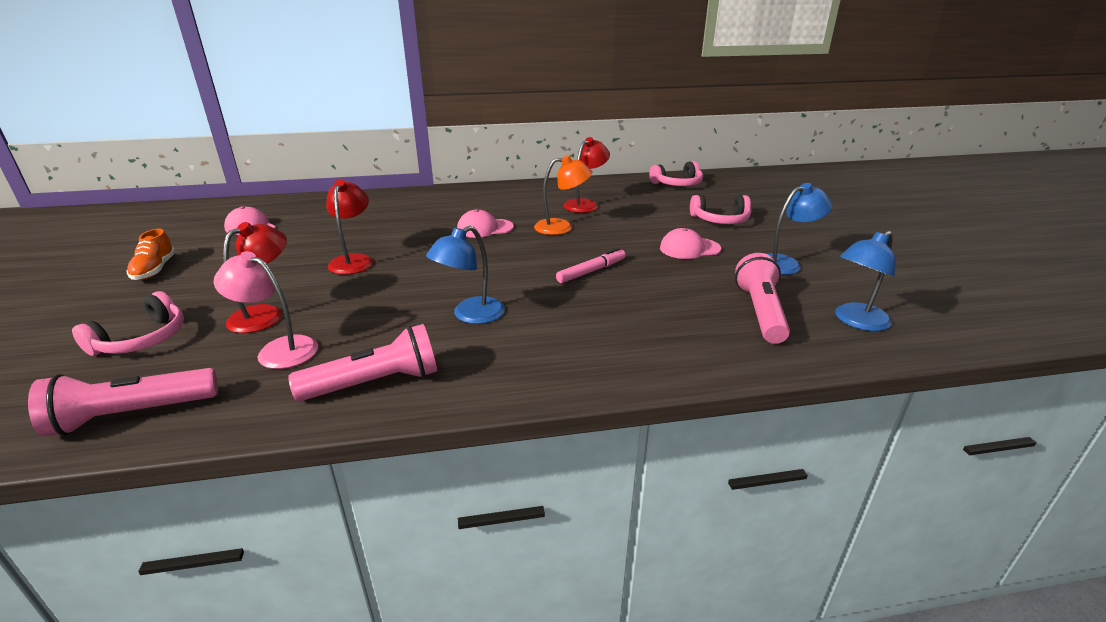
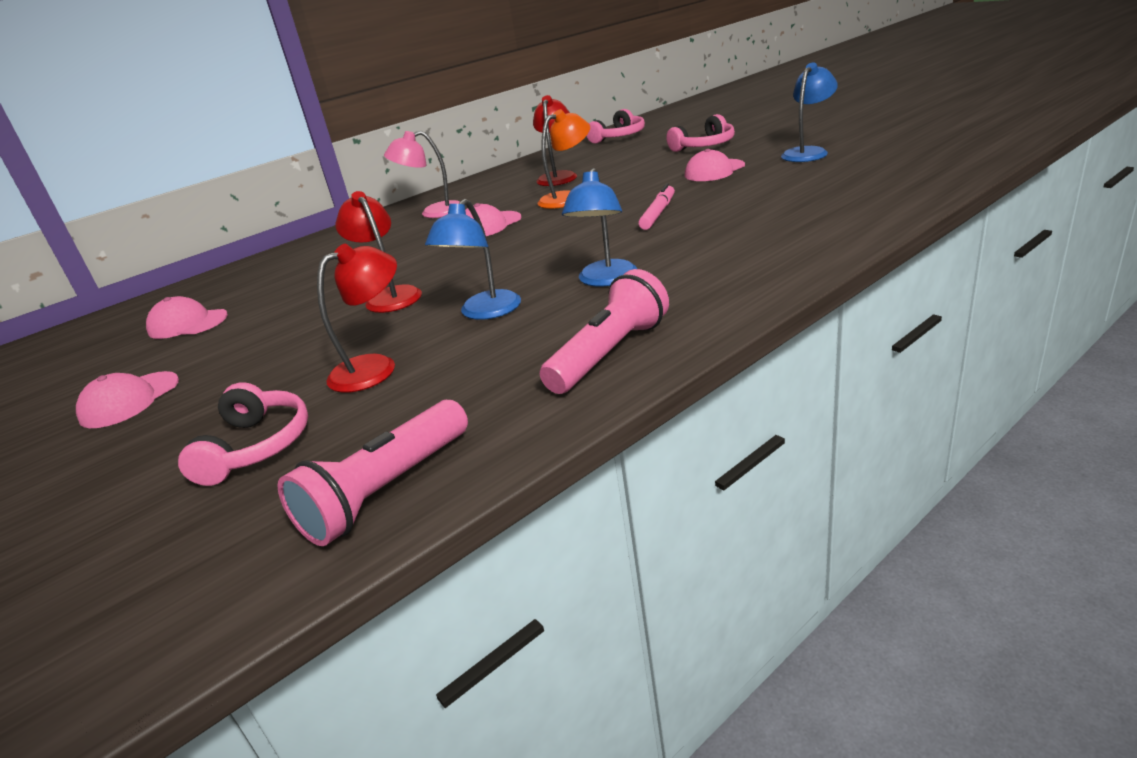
camera: 25 degrees left, 0 degrees up
(155, 270) = (129, 400): orange shoe -> pink cap
(265, 314) = (375, 367): red lamp -> red lamp turned 45 degrees clockwise
(278, 349) = (452, 380): pink lamp -> pink lamp (433, 212)
(760, 312) = (845, 185): pink flashlight -> none
(856, 321) = (920, 164): blue lamp -> blue lamp (484, 312)

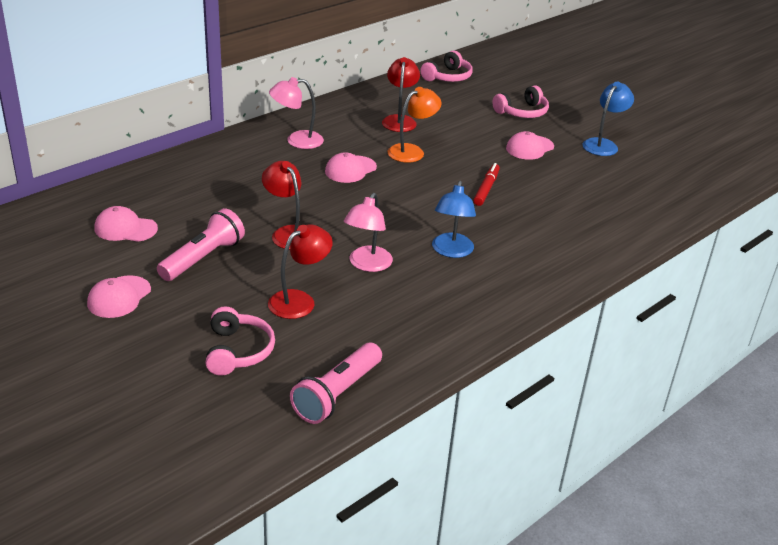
camera: 10 degrees left, 5 degrees up
(484, 312) = (367, 265): blue lamp -> pink lamp
(610, 353) = (460, 318): pink flashlight -> pink flashlight (203, 258)
(658, 213) = (486, 189): pink marker -> red marker

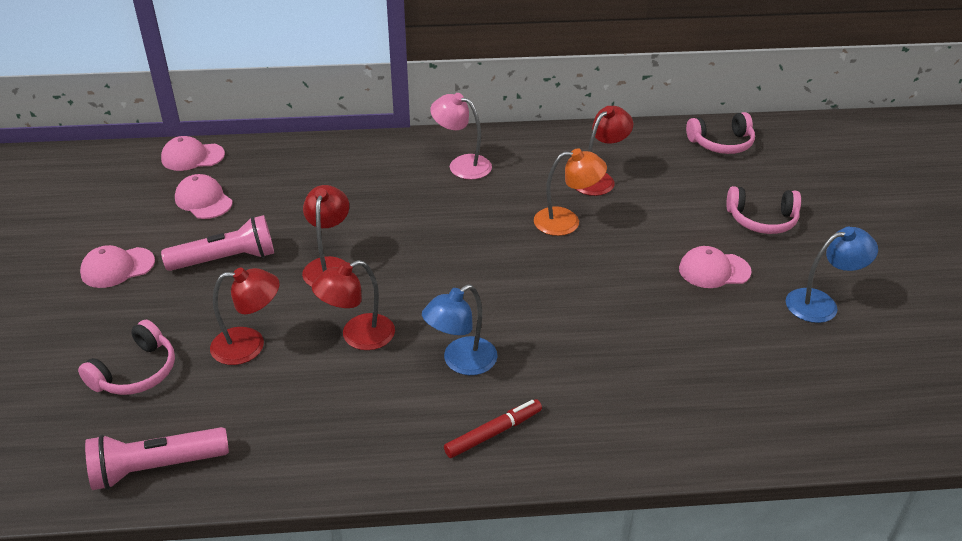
camera: 40 degrees right, 5 degrees up
(350, 169) = (475, 218): pink cap -> pink cap (192, 157)
(367, 265) = (358, 336): pink lamp -> red lamp
(486, 189) = (595, 302): red marker -> red marker (493, 433)

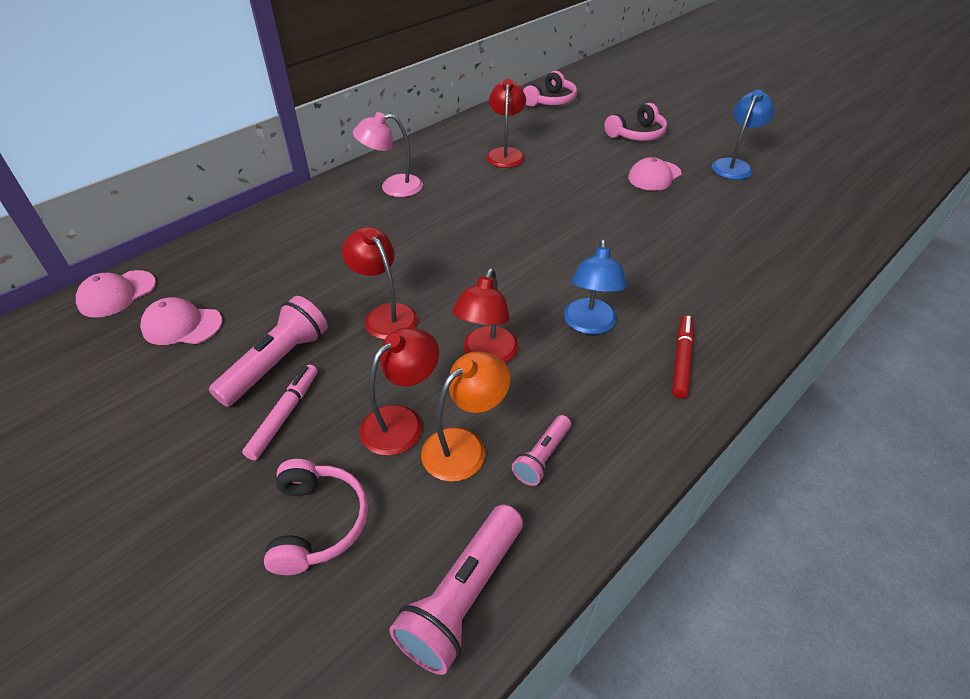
camera: 40 degrees left, 5 degrees up
(117, 268) = (160, 438): pink cap -> none
(192, 296) = (284, 415): none -> pink marker
(302, 426) = (542, 457): none -> pink flashlight
(566, 221) = (523, 190): orange lamp -> orange lamp (464, 446)

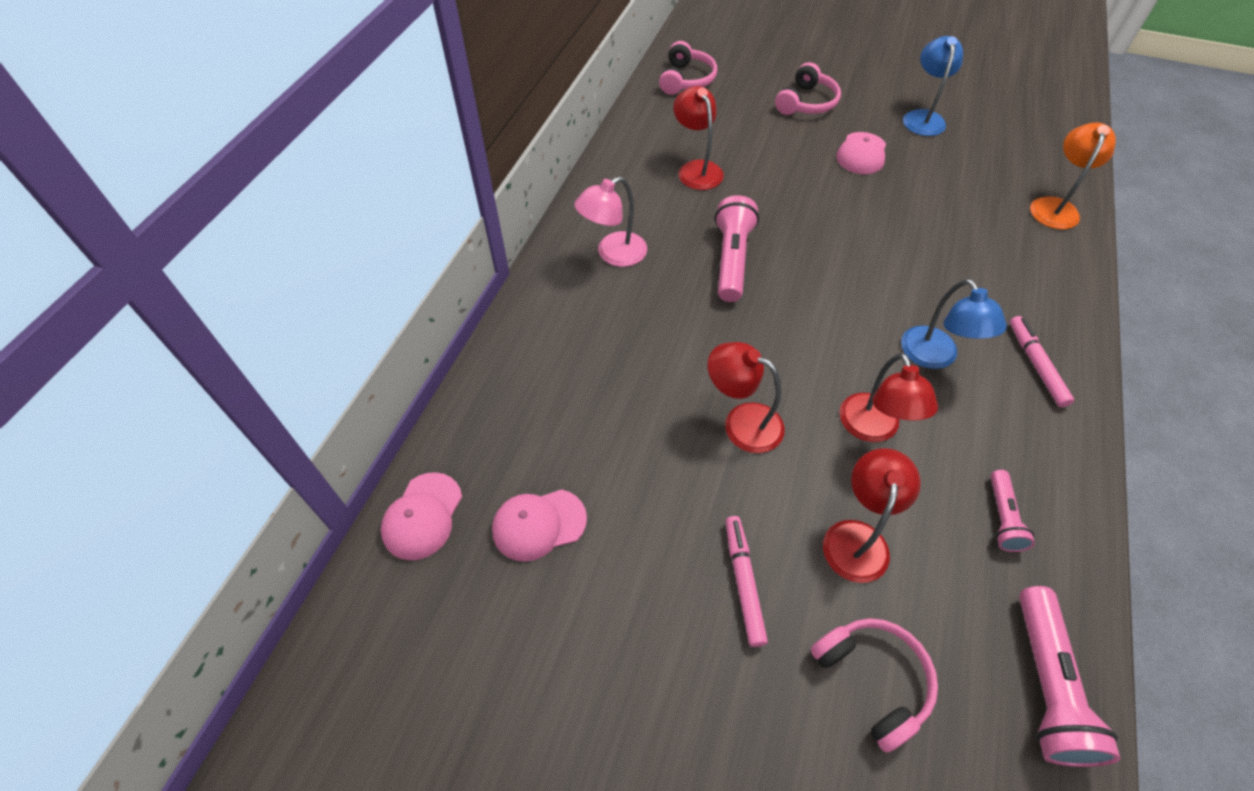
camera: 25 degrees left, 10 degrees up
(277, 363) = (683, 526): pink flashlight -> pink flashlight (732, 260)
(464, 446) = (931, 537): orange lamp -> orange lamp (1054, 206)
(681, 360) = (1036, 365): red marker -> pink marker

